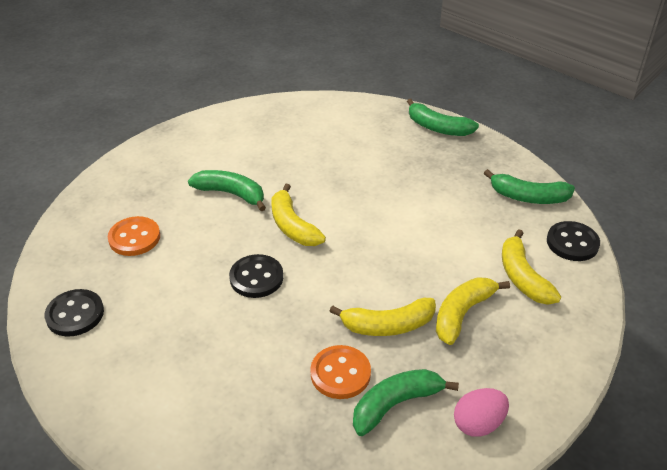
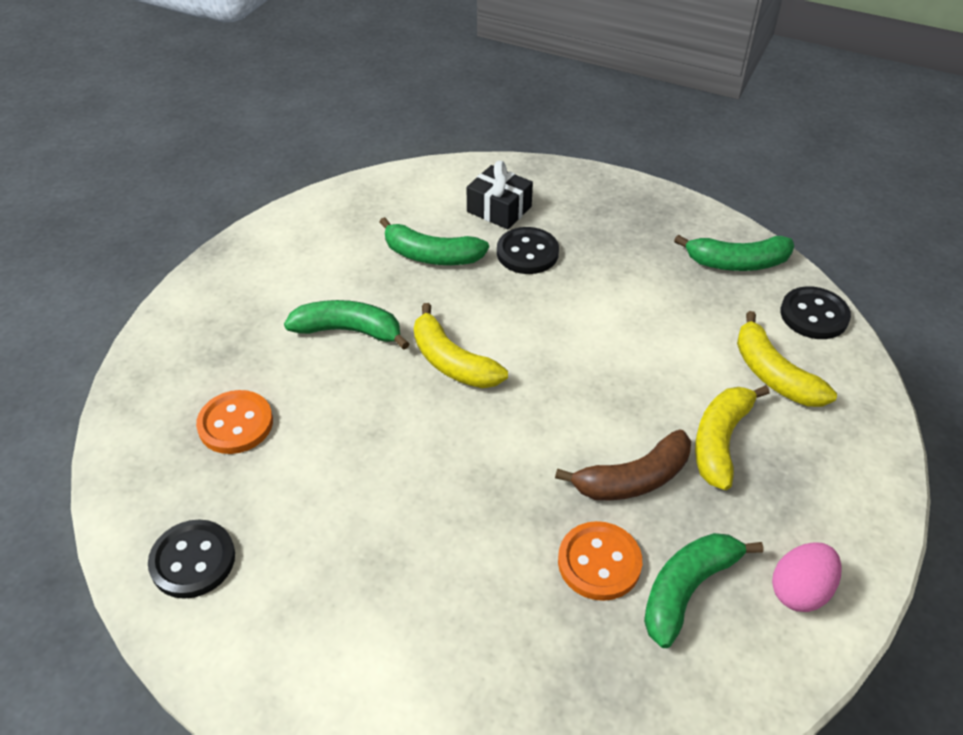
camera: 15 degrees left, 5 degrees up
(256, 278) = (432, 448): black button -> black button (527, 253)
(367, 133) = (499, 209): none -> black gift
(388, 325) = (633, 479): yellow banana -> brown banana
(438, 128) = (587, 186): green banana -> green banana (431, 255)

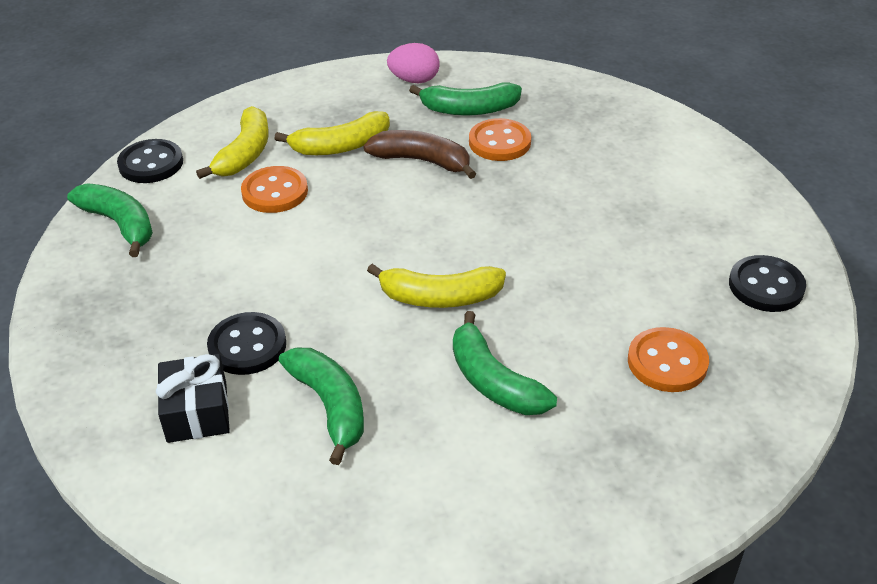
camera: 135 degrees left, 5 degrees down
(452, 362) = (440, 297): yellow banana -> yellow banana turned 90 degrees clockwise
(691, 358) = (275, 192): none -> orange button

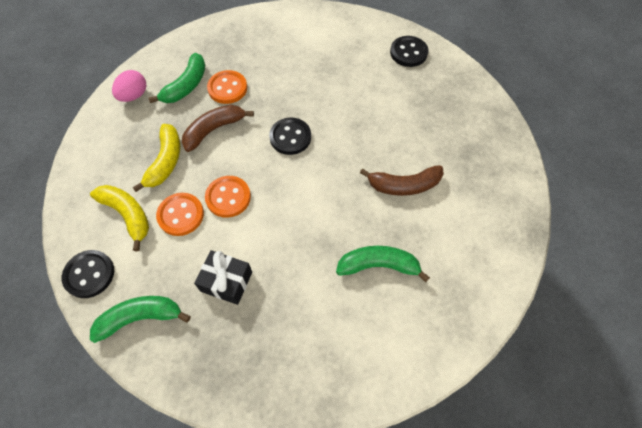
camera: 60 degrees left, 20 degrees up
(197, 412) = (343, 334): black gift -> black gift (226, 281)
(247, 346) = (307, 287): black button -> black button (290, 137)
(440, 297) = (331, 178): yellow banana -> none
(493, 381) = (404, 185): green banana -> brown banana
(667, 362) = (432, 114): orange button -> orange button (228, 197)

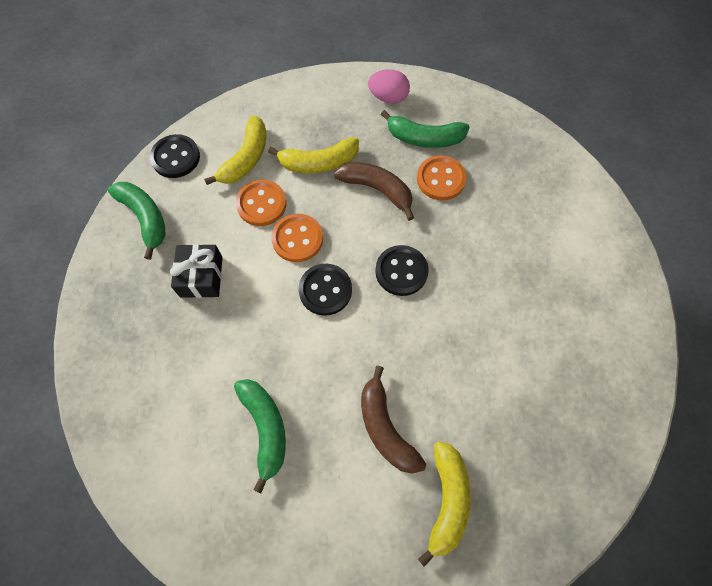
camera: 70 degrees right, 5 degrees up
(408, 53) = (611, 372): black button -> black button (325, 290)
(463, 166) = (447, 500): none -> yellow banana

